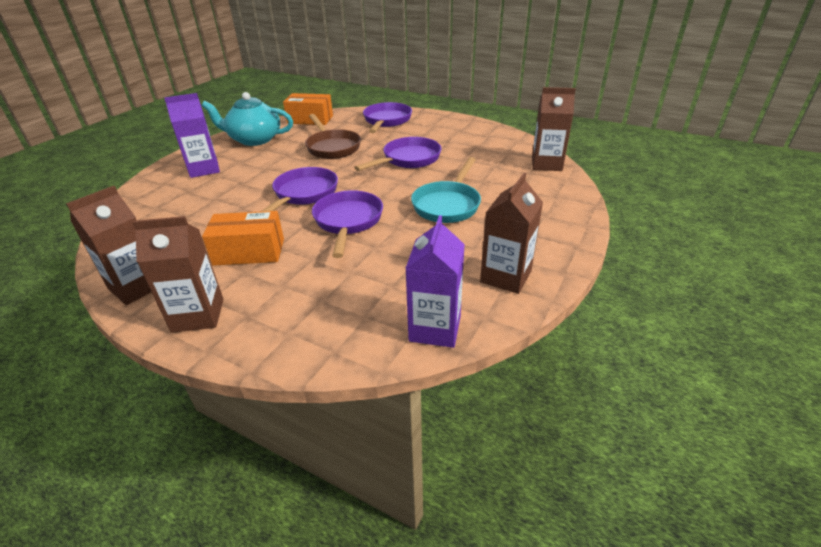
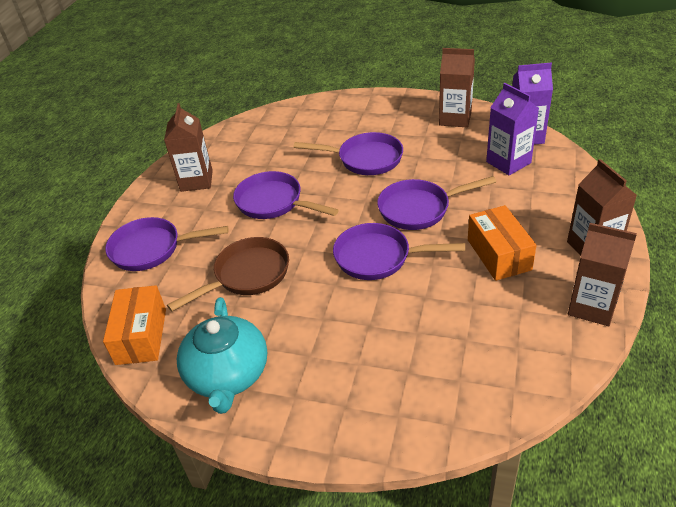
camera: 100 degrees left, 5 degrees up
(204, 169) = (343, 387): purple carton -> purple carton (508, 162)
(448, 205) = (365, 159): turquoise pan -> purple pan
(546, 164) = (269, 119): brown carton -> brown carton (196, 181)

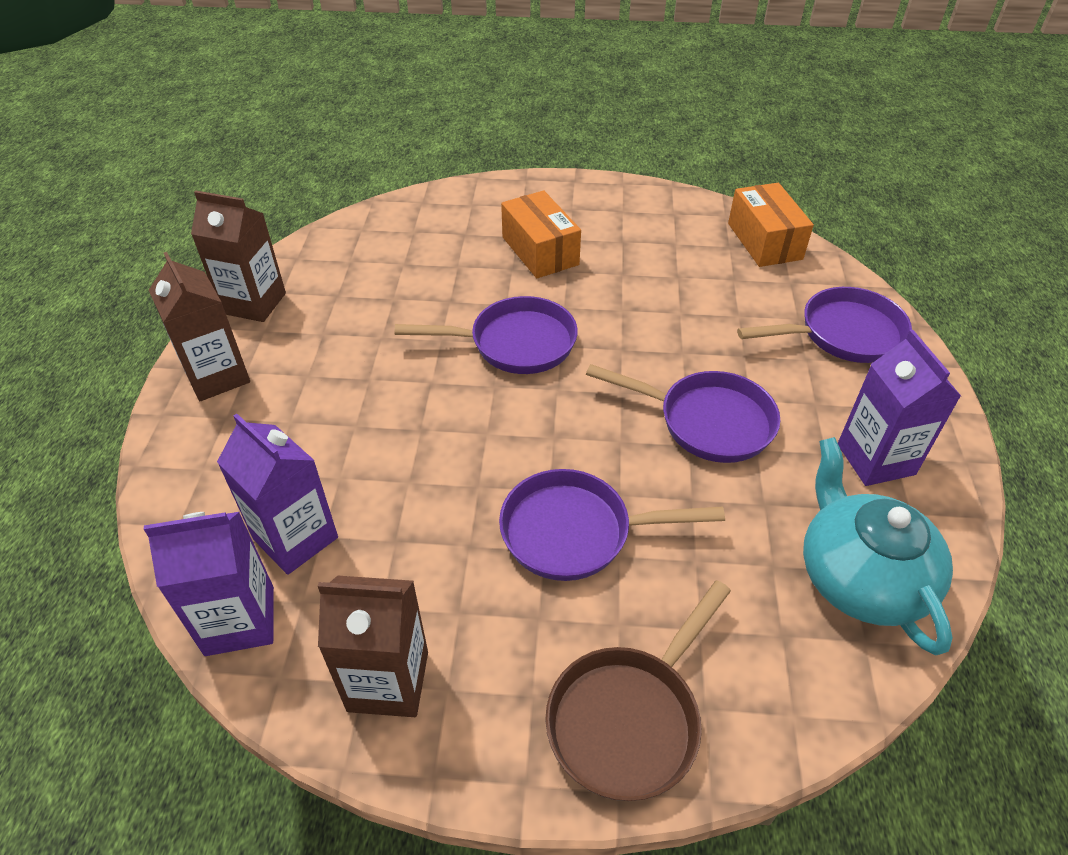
camera: 165 degrees right, 5 degrees up
(196, 181) = (875, 459): brown carton -> purple carton
(228, 375) = (646, 218): turquoise teapot -> turquoise teapot (860, 577)
(247, 275) = (683, 310): brown pan -> brown pan (629, 718)
(419, 209) = (462, 424): purple pan -> none
(499, 254) = (350, 358): orange box -> orange box (540, 251)

